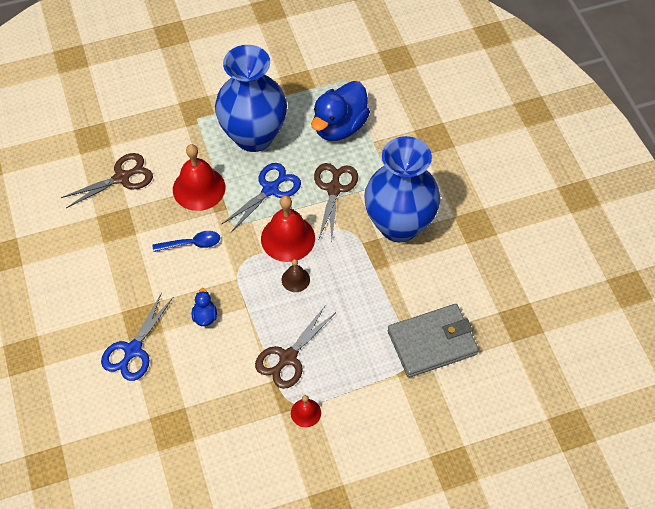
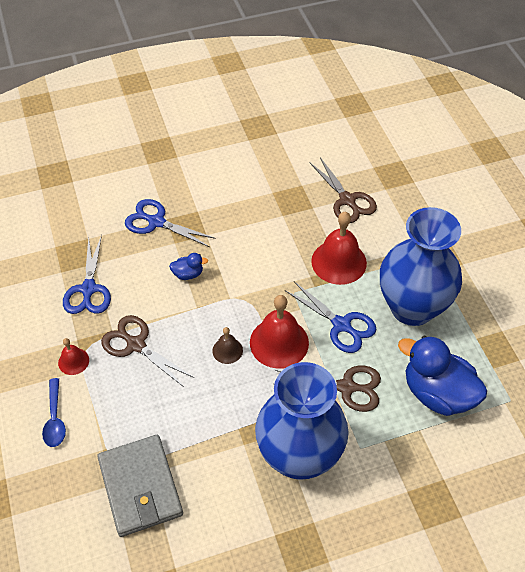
camera: 90 degrees right, 5 degrees down
(192, 244) = (271, 259): blue spoon -> blue spoon (55, 419)
(219, 409) = (88, 289): none -> blue scissors

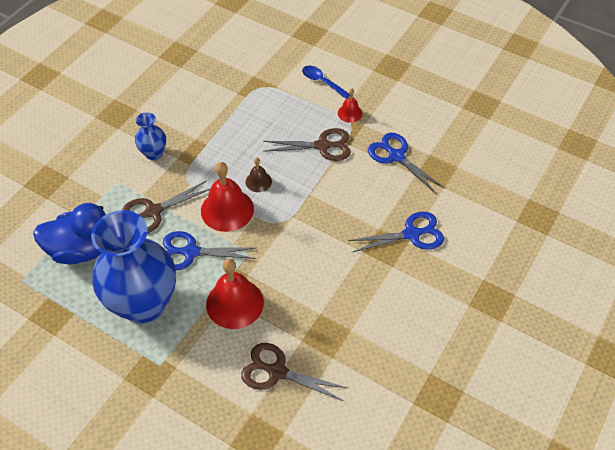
camera: 140 degrees right, 0 degrees up
(140, 487) = (236, 84): grey wallet -> none
(188, 274) = (341, 212): blue duck -> none
(299, 456) = (154, 153): blue vase -> blue vase, size x0.45

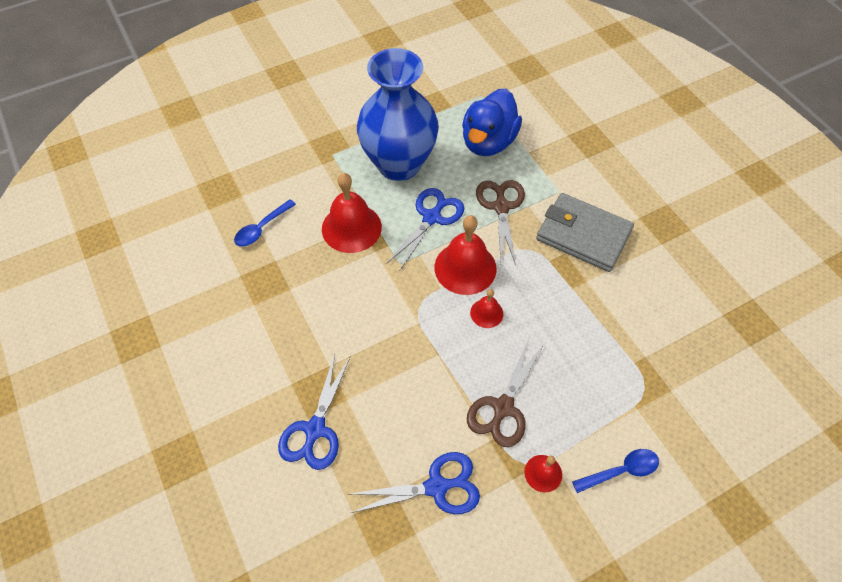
camera: 120 degrees right, 5 degrees up
(154, 153) = (583, 235): blue vase -> grey wallet
(258, 181) = (486, 313): brown bell -> red bell
(277, 372) = (261, 228): brown scissors -> blue spoon

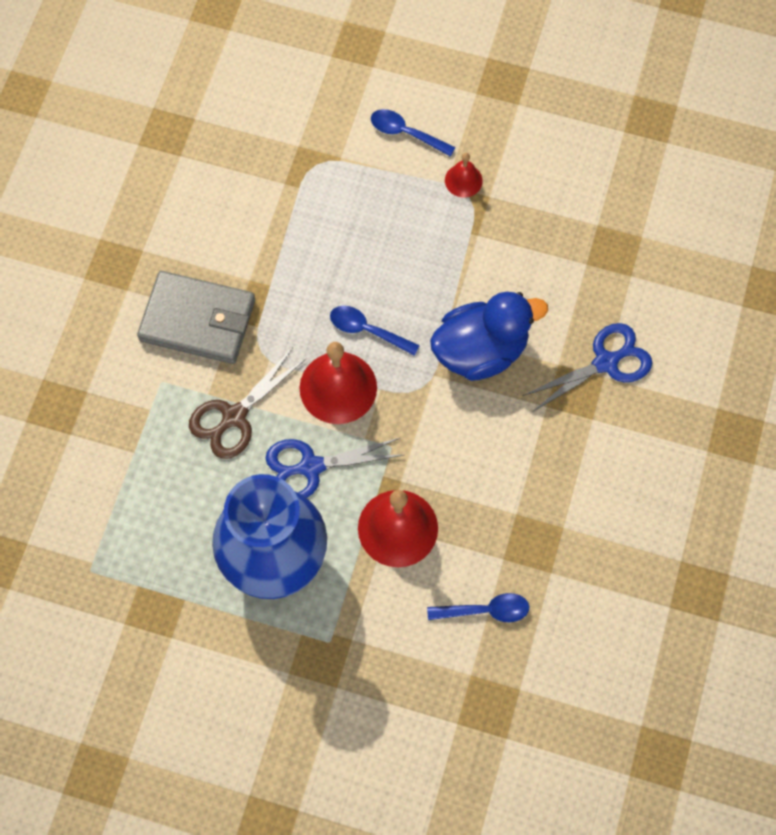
camera: 135 degrees left, 10 degrees up
(437, 487) = (551, 240): blue scissors -> none
(486, 313) = (367, 330): red bell -> blue spoon
(488, 142) = (156, 502): blue duck -> blue duck (481, 351)
(503, 408) = (441, 247): brown scissors -> none
(583, 235) = (197, 320): grey wallet -> grey wallet turned 60 degrees counterclockwise

